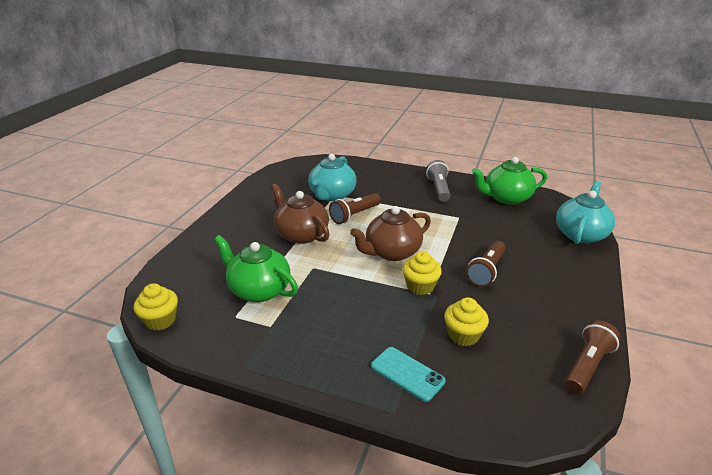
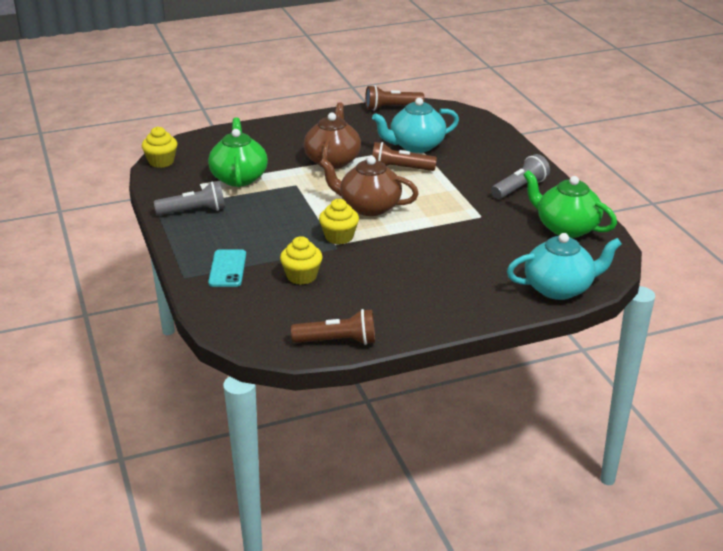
camera: 50 degrees right, 0 degrees up
(279, 344) = (194, 211): none -> grey flashlight
(486, 271) = (408, 258): brown flashlight -> brown flashlight (391, 108)

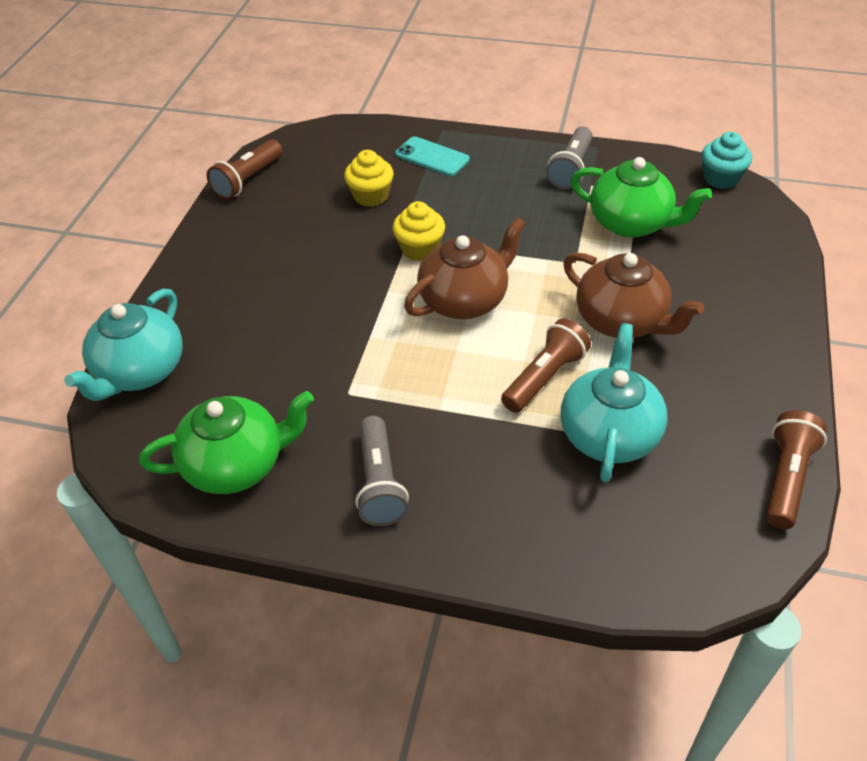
camera: 125 degrees right, 15 degrees up
(161, 162) = (720, 178): yellow cupcake -> turquoise cupcake

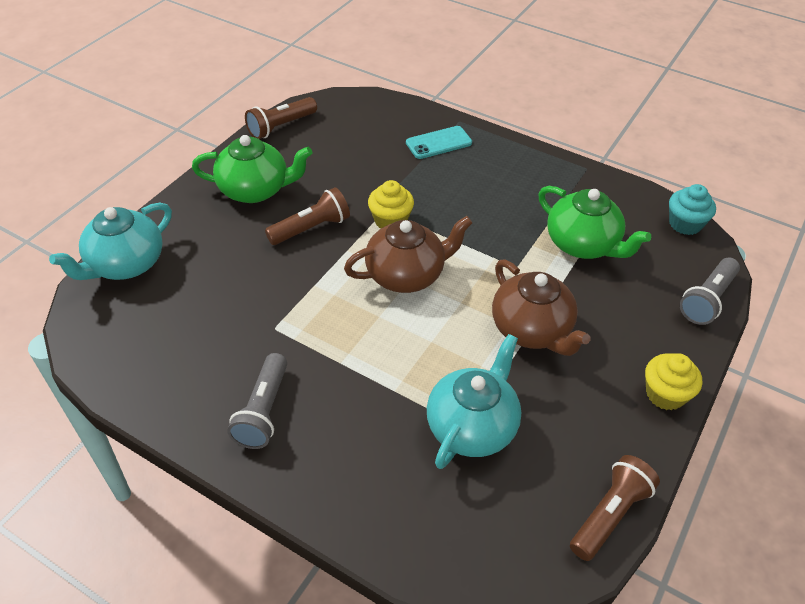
camera: 15 degrees right, 0 degrees up
(236, 464) = (161, 362): green teapot -> green teapot (255, 190)
(371, 196) = (372, 164): yellow cupcake -> yellow cupcake (665, 394)
(432, 157) = (439, 143): turquoise phone -> turquoise phone turned 75 degrees counterclockwise
(545, 377) = (441, 361): brown flashlight -> brown flashlight (311, 228)
(571, 169) = (553, 182): grey flashlight -> grey flashlight (707, 300)

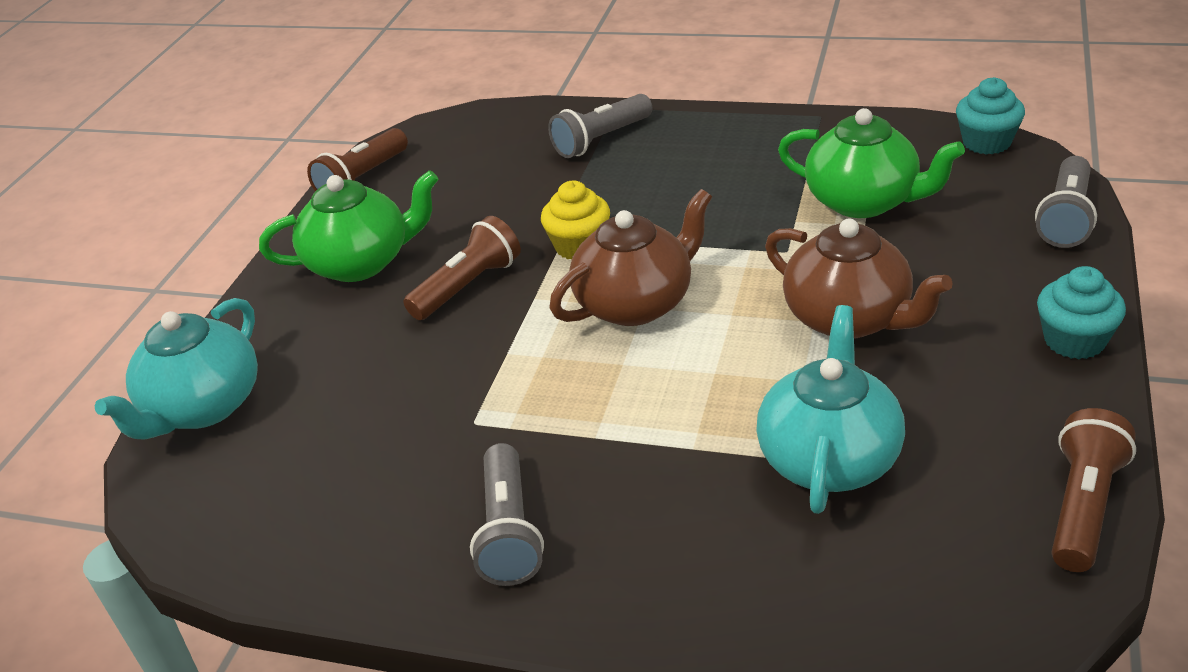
camera: 10 degrees left, 10 degrees down
(439, 143) = (601, 140): turquoise phone -> grey flashlight
(665, 394) = (1074, 341): yellow cupcake -> turquoise cupcake

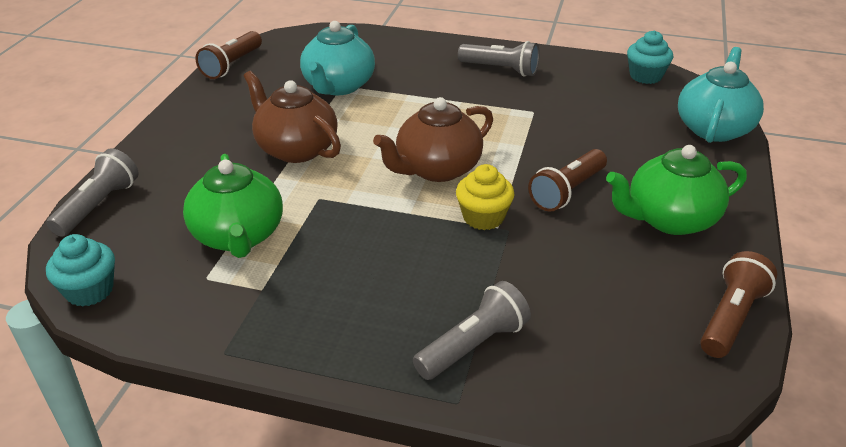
camera: 175 degrees right, 0 degrees up
(509, 532) = (500, 69): grey flashlight -> grey flashlight turned 120 degrees clockwise
(864, 201) = (238, 236): green teapot -> green teapot turned 135 degrees counterclockwise
(1074, 341) = (172, 127): turquoise cupcake -> turquoise cupcake (645, 76)

